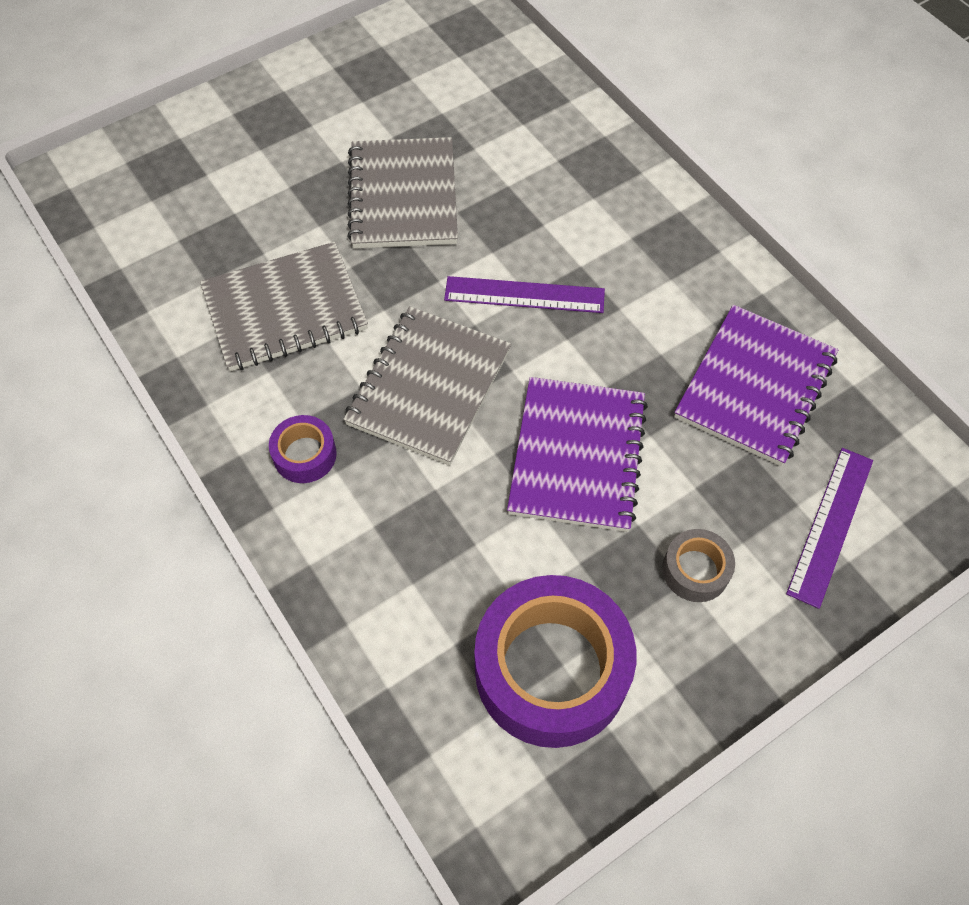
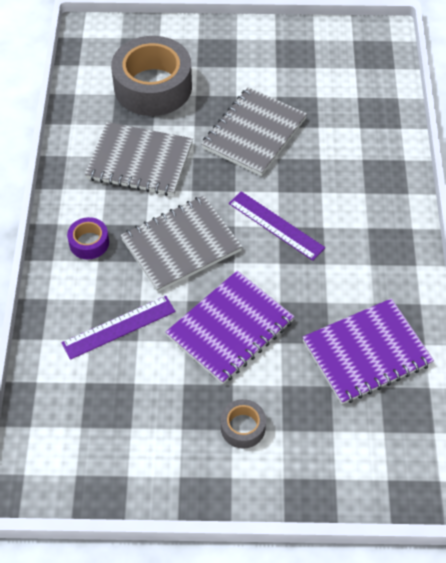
camera: 35 degrees right, 5 degrees down
(223, 204) = (153, 87): none -> grey tape
(551, 669) = (123, 426): purple tape -> none
(830, 525) = (342, 453): purple ruler -> purple ruler (119, 327)

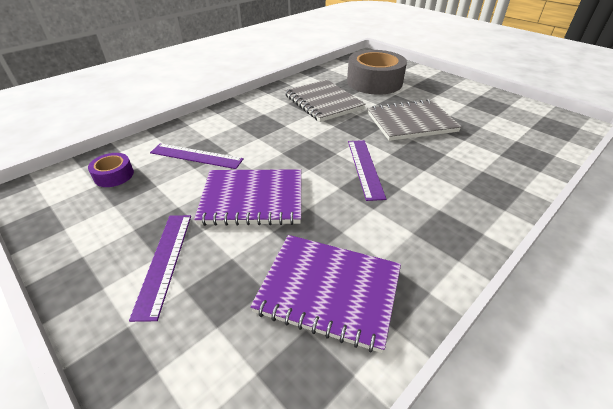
camera: 45 degrees right, 15 degrees down
(89, 243) = (245, 116): purple tape -> purple tape (114, 175)
(181, 245) = (290, 143): grey notebook -> none
(243, 427) = (164, 261): grey tape -> purple ruler

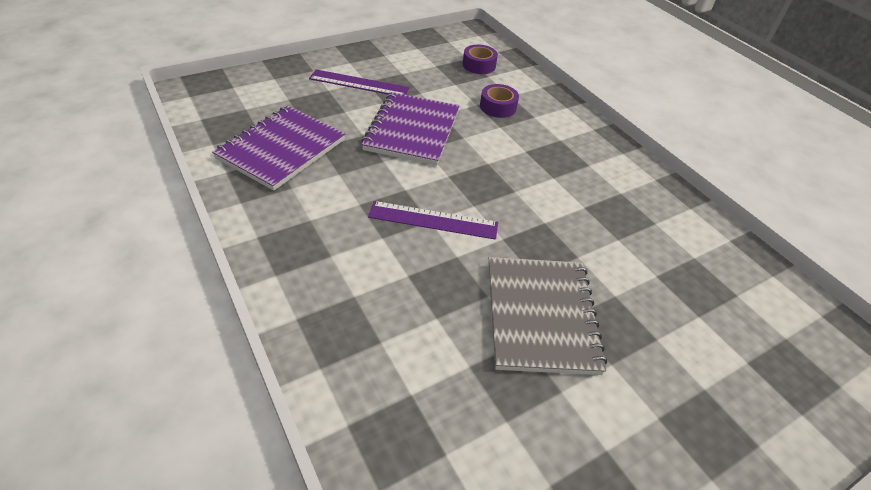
camera: 100 degrees right, 5 degrees up
(196, 156) = (498, 107): purple ruler -> purple tape
(323, 102) = (622, 230): grey notebook -> none
(374, 82) = (714, 325): grey tape -> none

